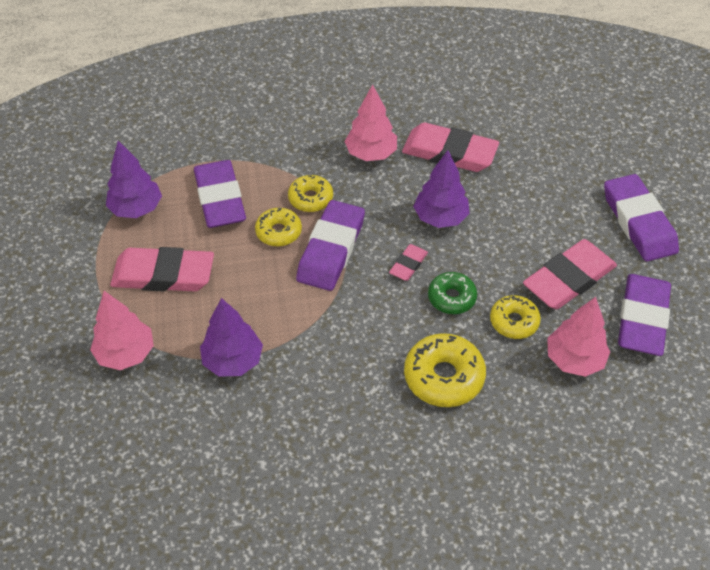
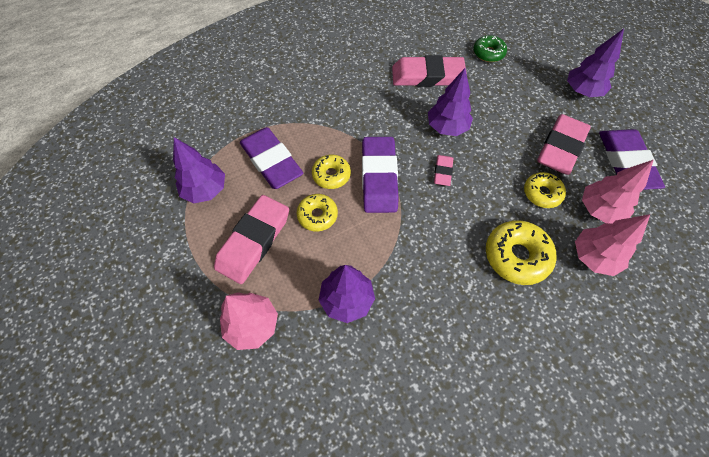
camera: 20 degrees left, 10 degrees up
(163, 274) = (253, 241): pink eraser -> pink eraser turned 45 degrees counterclockwise
(310, 198) = (343, 140): yellow donut -> yellow donut (317, 215)
(371, 154) = (371, 92): pink tree -> pink tree (593, 257)
(451, 298) = (488, 188): green donut -> green donut (488, 53)
(638, 222) = (582, 91): purple eraser -> purple tree

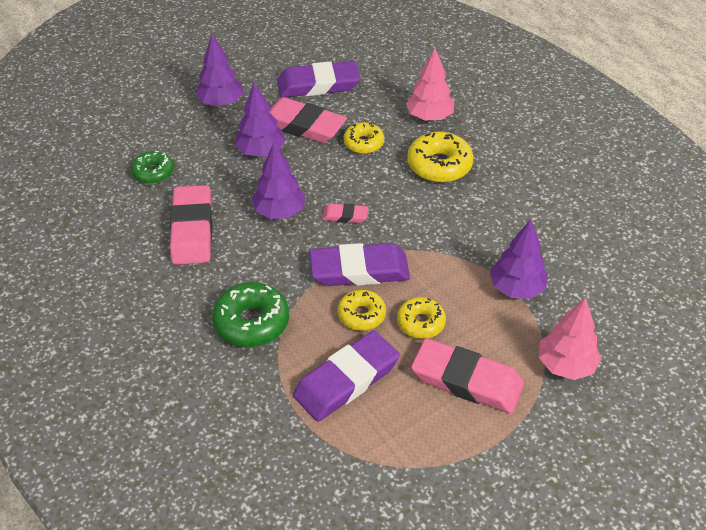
camera: 95 degrees left, 15 degrees down
(205, 190) = (402, 448): purple tree -> purple tree (261, 151)
(333, 109) = (251, 322): none -> green donut
(599, 210) = (377, 108): pink tree -> none

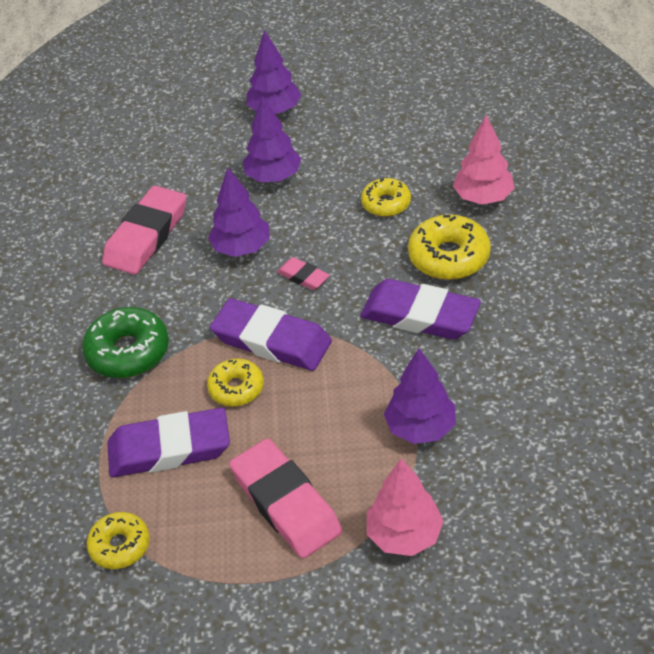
camera: 35 degrees right, 0 degrees up
(153, 173) = (155, 164): green donut -> none
(303, 125) = (338, 162): pink eraser -> none
(318, 84) = (390, 121): purple eraser -> purple eraser (420, 315)
(421, 323) = (288, 422): yellow donut -> yellow donut (120, 546)

